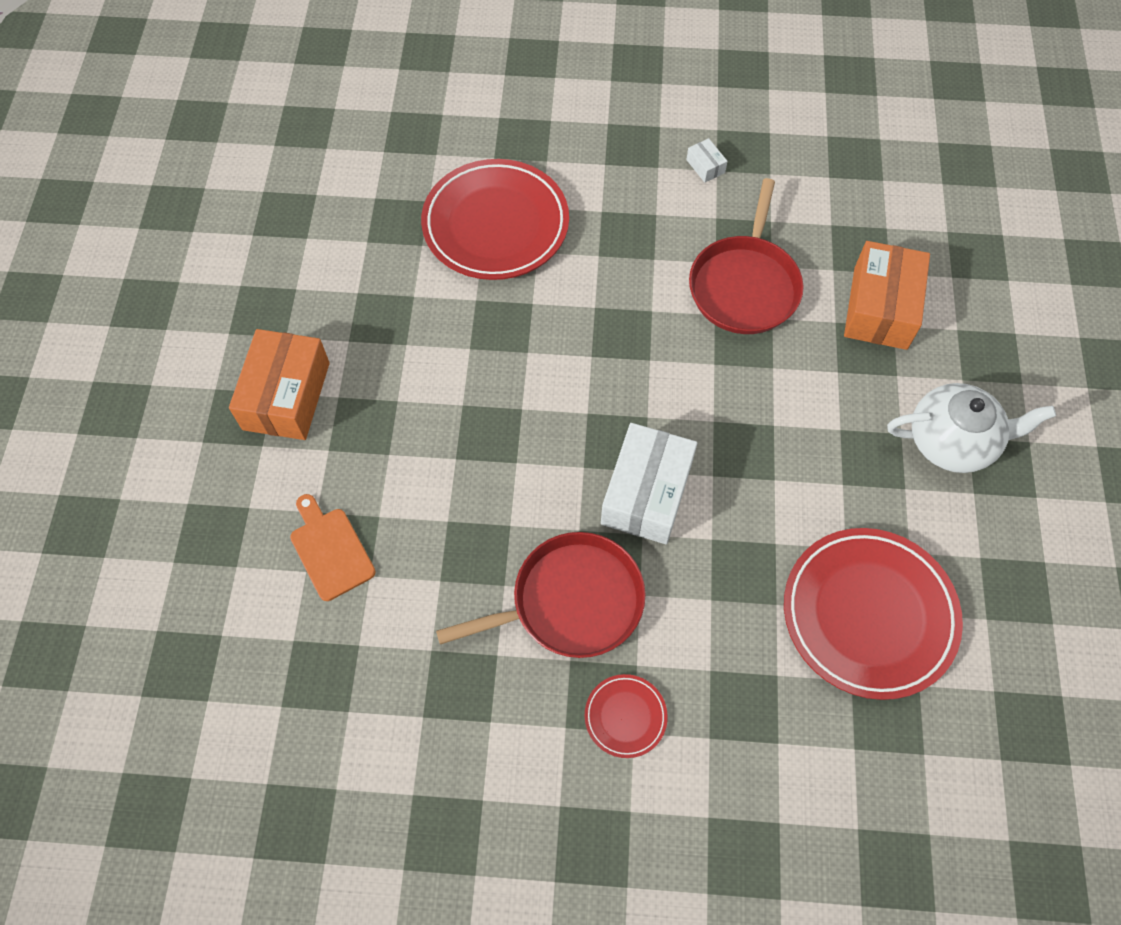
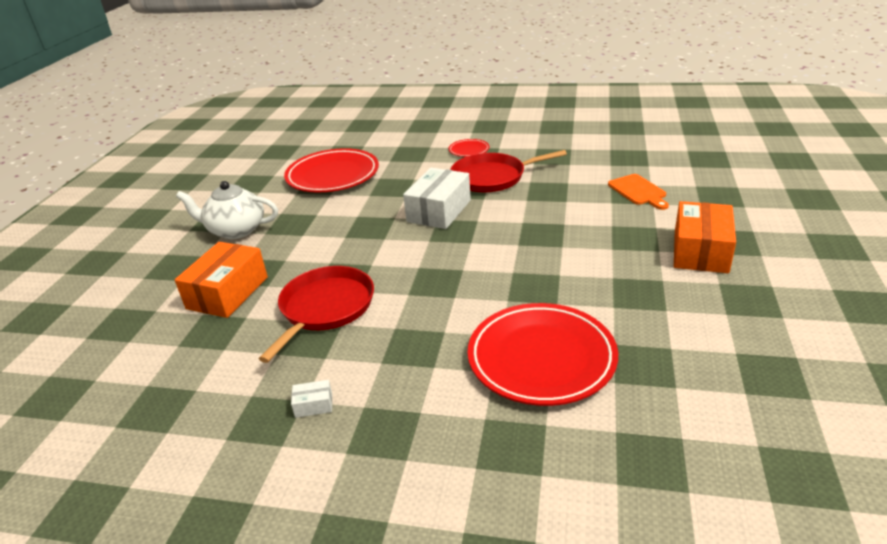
camera: 170 degrees left, 30 degrees down
(705, 166) = (313, 405): white box -> white box turned 75 degrees counterclockwise

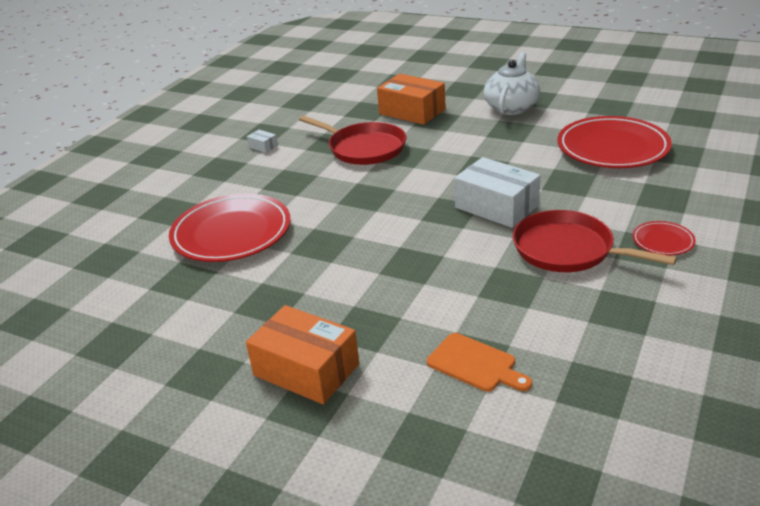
camera: 105 degrees right, 0 degrees up
(313, 405) = (263, 146): white box -> white box turned 60 degrees counterclockwise
(492, 177) = (568, 250): red pan -> red pan turned 60 degrees counterclockwise
(638, 191) = (475, 364): orange cutting board -> orange cutting board turned 135 degrees counterclockwise

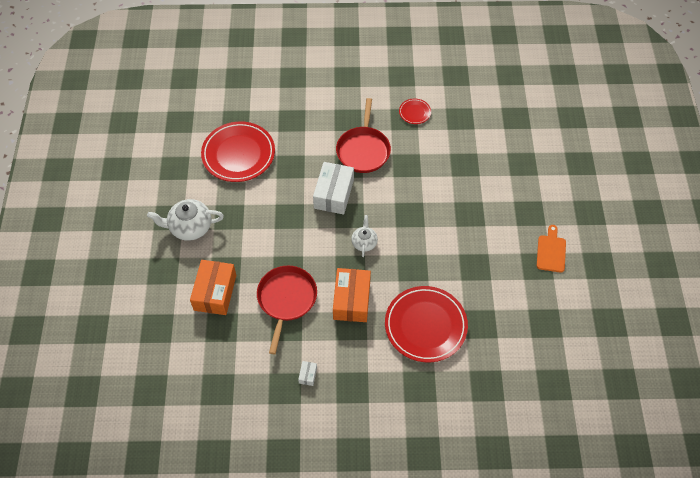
camera: 120 degrees left, 25 degrees up
(306, 369) = (510, 224): orange box -> orange box (351, 300)
(396, 214) = (364, 242): none -> white teapot
(475, 364) = (469, 161): orange cutting board -> orange cutting board (551, 251)
(663, 241) = (338, 114): red plate -> red plate (414, 112)

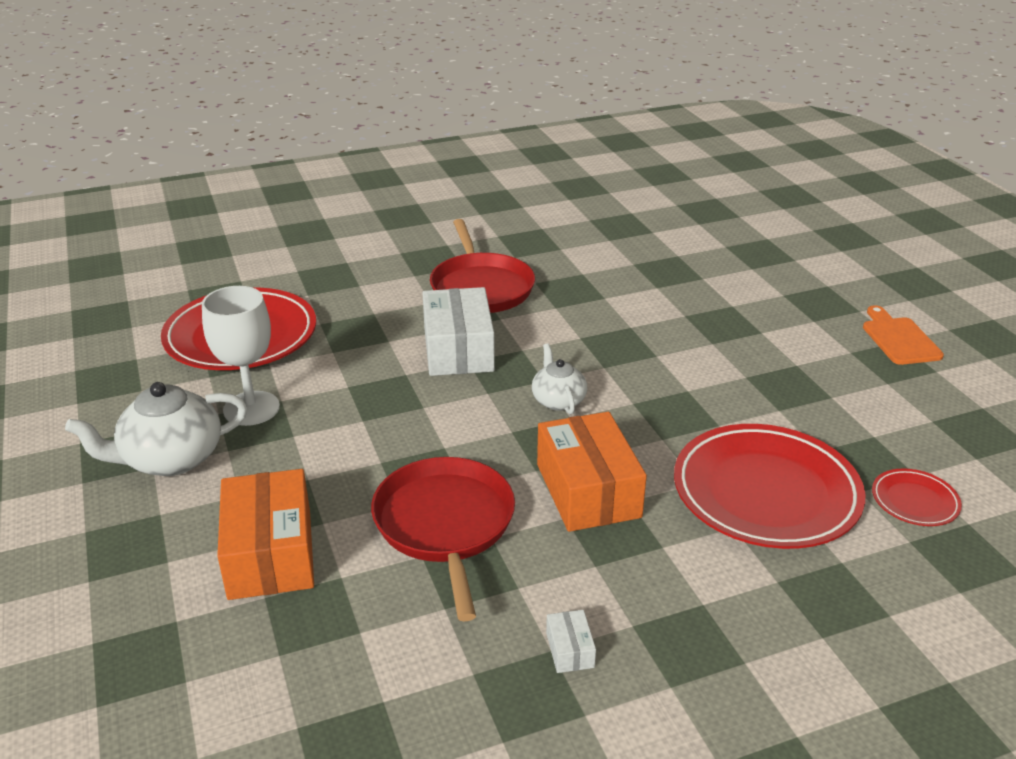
camera: 20 degrees left, 25 degrees down
(230, 206) = (251, 408): none -> white goblet
(414, 112) = (542, 232): red plate -> red plate (914, 501)

